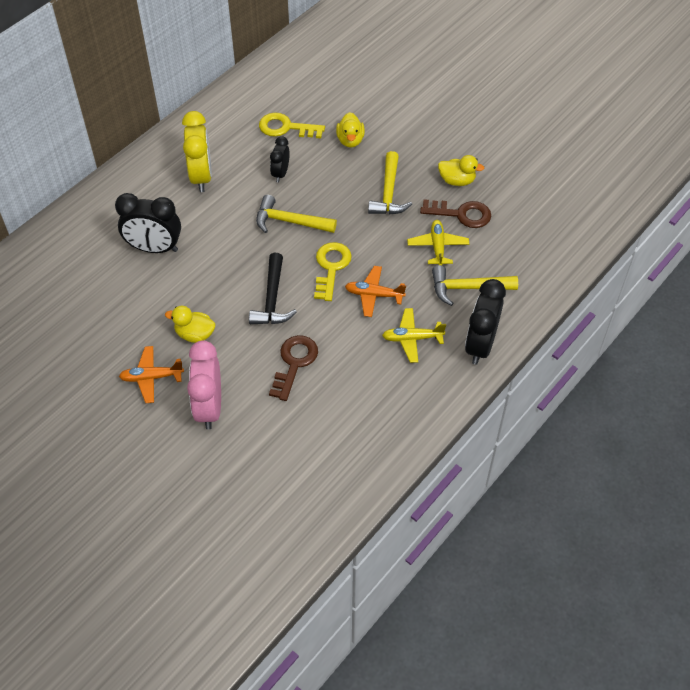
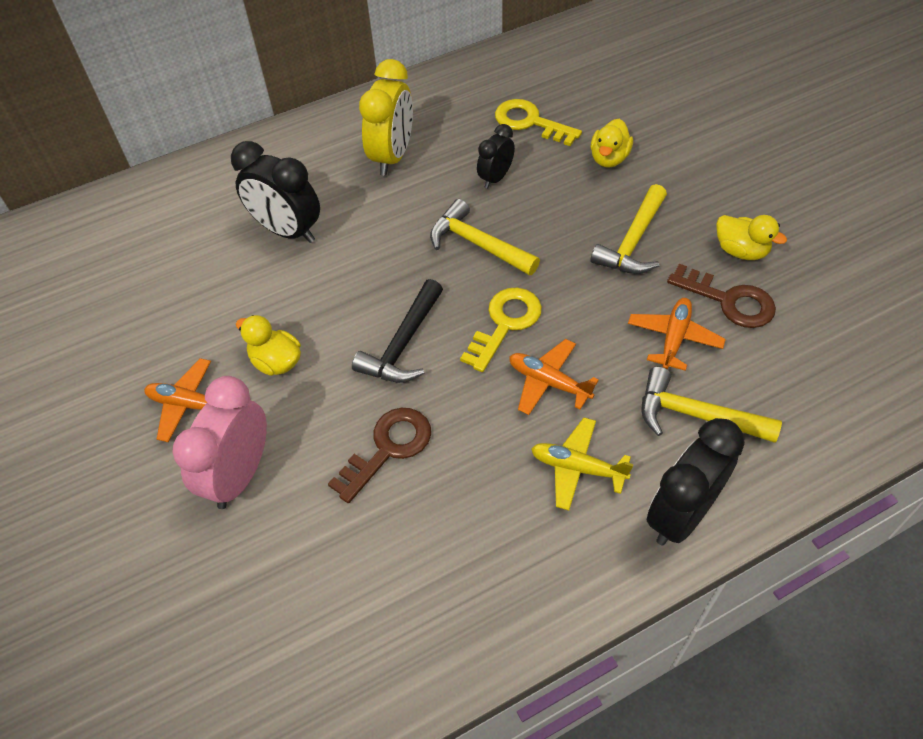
camera: 25 degrees right, 0 degrees up
(437, 246) = (674, 338): yellow plane -> orange plane

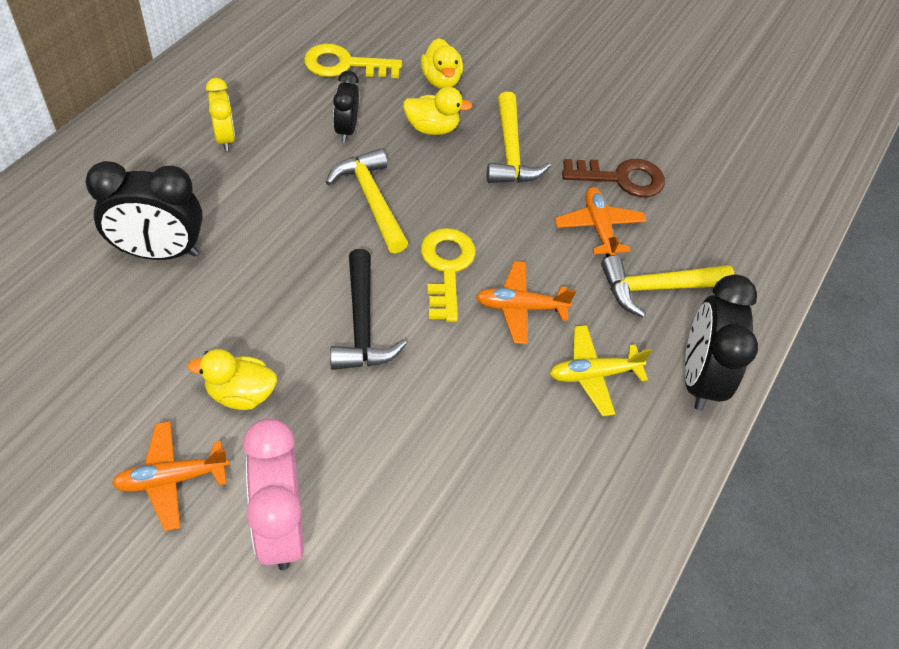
camera: 40 degrees left, 0 degrees up
(388, 448) = (414, 431): brown key -> none
(392, 156) = (225, 138): yellow clock -> yellow clock, size x0.58
(478, 244) = (371, 200): yellow hammer -> yellow hammer turned 60 degrees clockwise
(741, 251) = (603, 131): yellow duck -> yellow duck (432, 128)

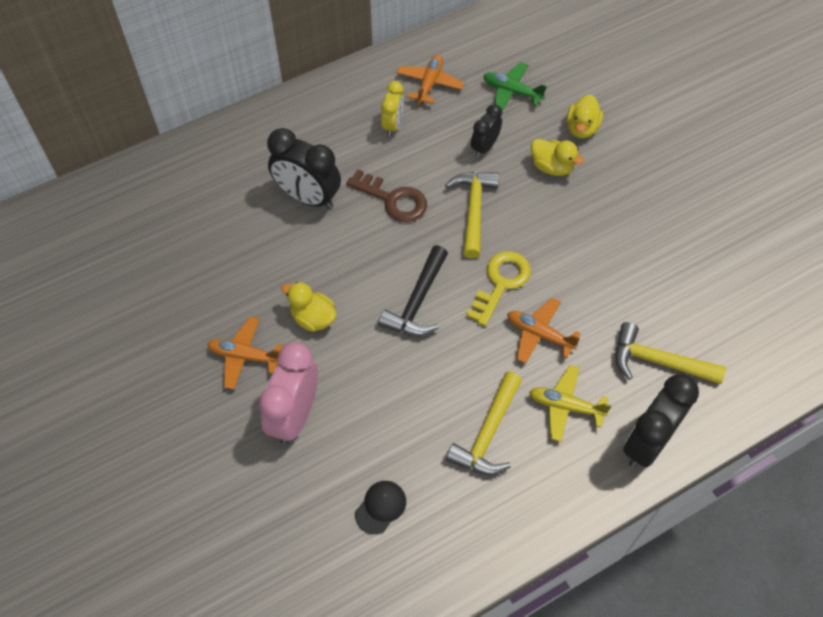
camera: 35 degrees right, 5 degrees up
(344, 65) = (511, 92): yellow key -> green plane
(452, 591) = (380, 507): none -> black cap
(510, 152) = (604, 208): yellow hammer -> yellow hammer (488, 433)
(598, 227) = (639, 295): orange plane -> orange plane (429, 84)
(621, 178) = (684, 262): brown key -> brown key (393, 199)

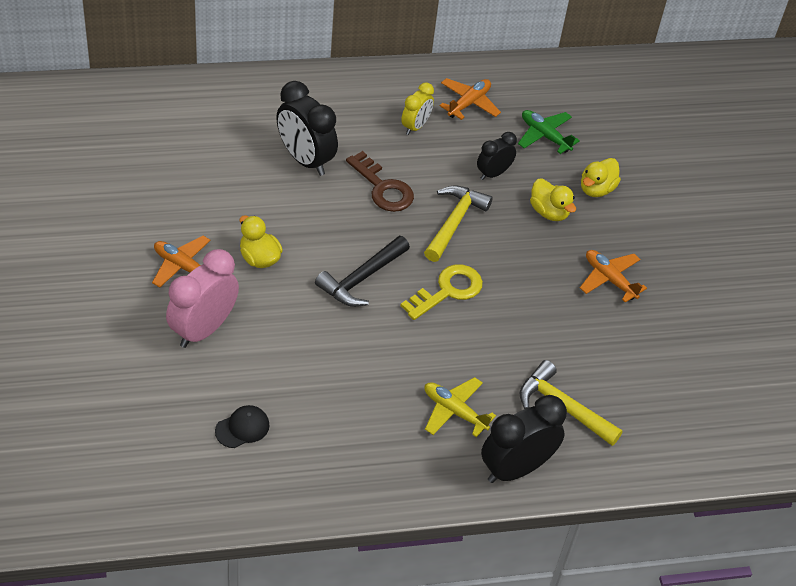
camera: 15 degrees right, 10 degrees down
(488, 433) = (370, 406): yellow hammer -> none
(539, 334) = (461, 345): orange plane -> orange plane (609, 279)

